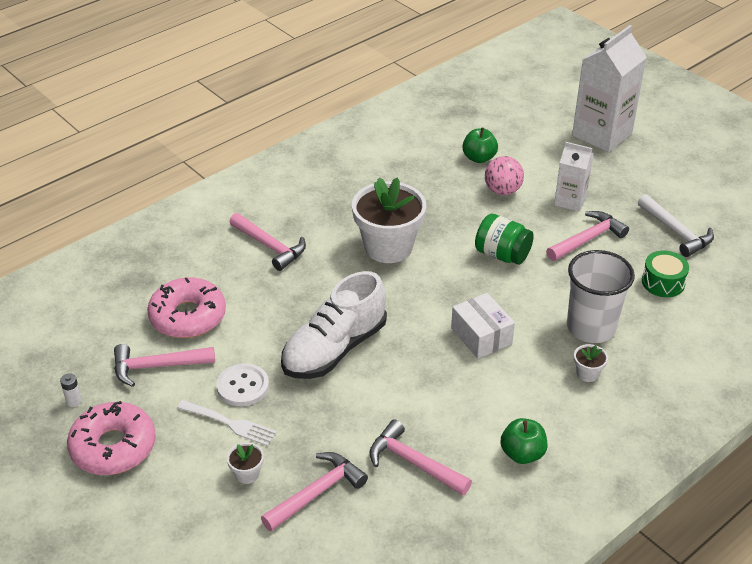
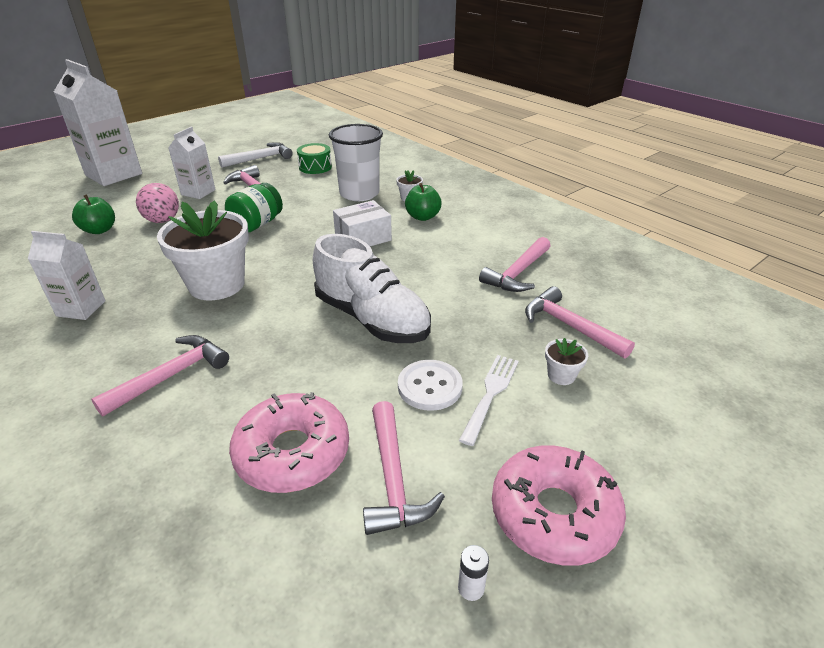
camera: 90 degrees left, 5 degrees down
(354, 183) = (81, 308): none -> white carton
(522, 454) = (496, 226): green apple -> green apple (422, 217)

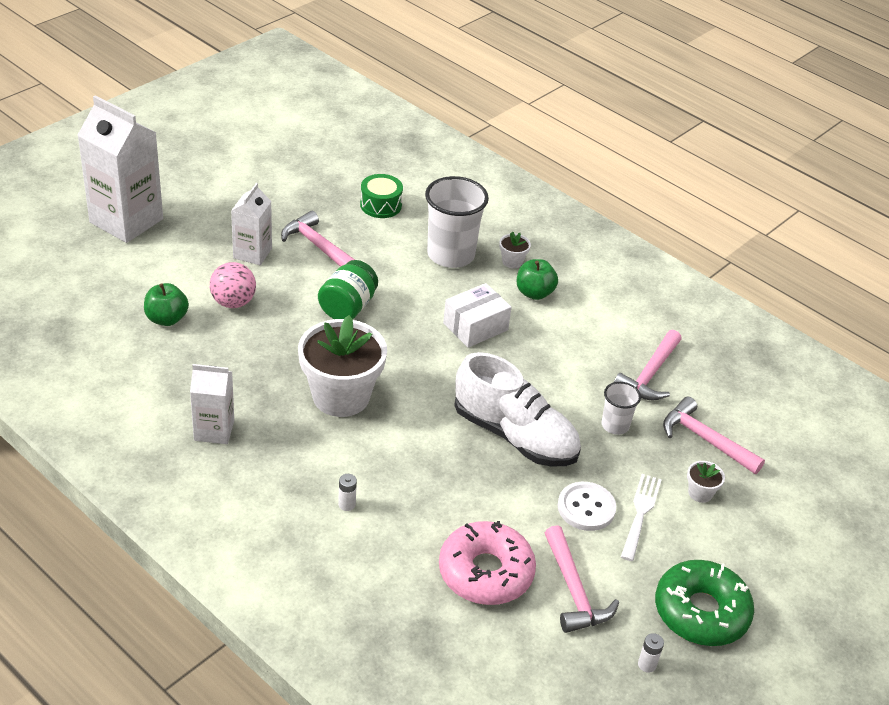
camera: 10 degrees left, 5 degrees up
(170, 376) = (347, 504): pink hammer -> white battery
(260, 159) = (303, 189): white hammer -> none
(476, 312) = (615, 425): none -> white cup
(554, 513) = (701, 612): pink donut -> green donut

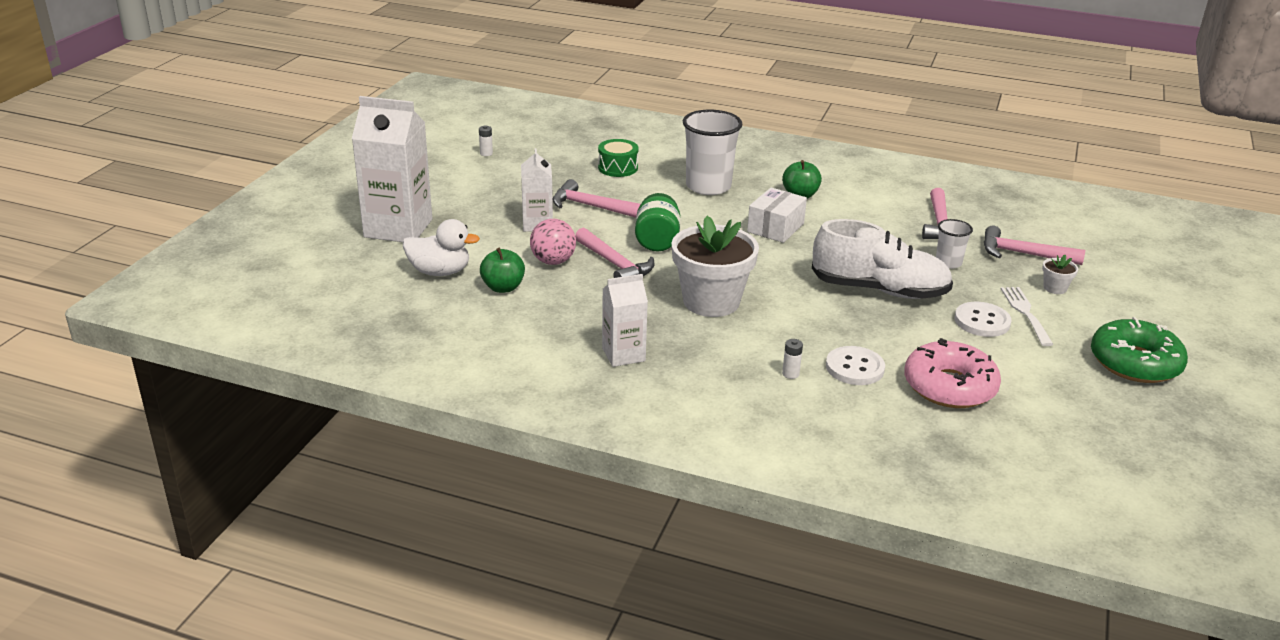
camera: 20 degrees left, 10 degrees down
(125, 283) = (440, 272): none -> white duck
(413, 518) = (854, 368): none -> white button
(512, 261) = (762, 179): white flower pot -> none
(574, 590) = (1029, 378): pink hammer -> pink hammer (615, 264)
(647, 664) = (1133, 409): white battery -> white battery (486, 153)

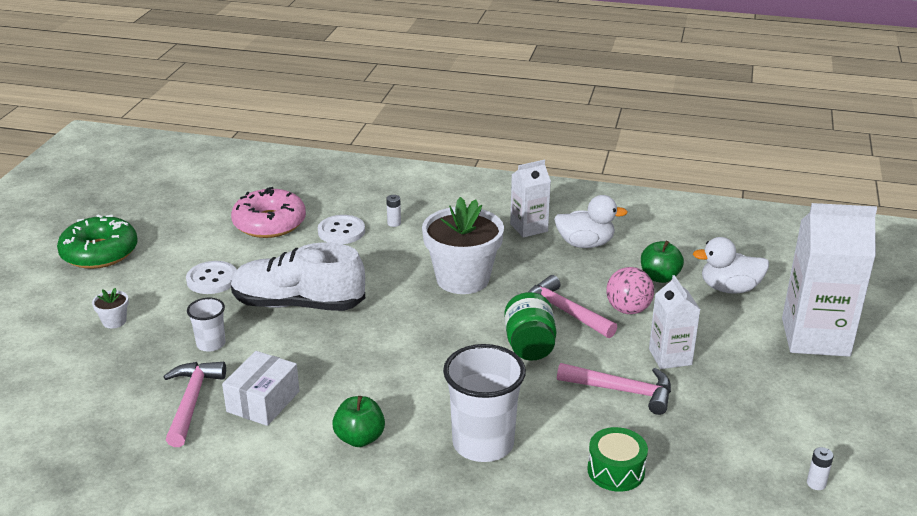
camera: 175 degrees right, 0 degrees up
(564, 329) = (585, 244): none -> white duck
(775, 228) = (396, 377): white box -> white box (263, 401)
(1023, 254) = (117, 364): pink hammer -> none
(1026, 313) = (164, 291): white fork -> none

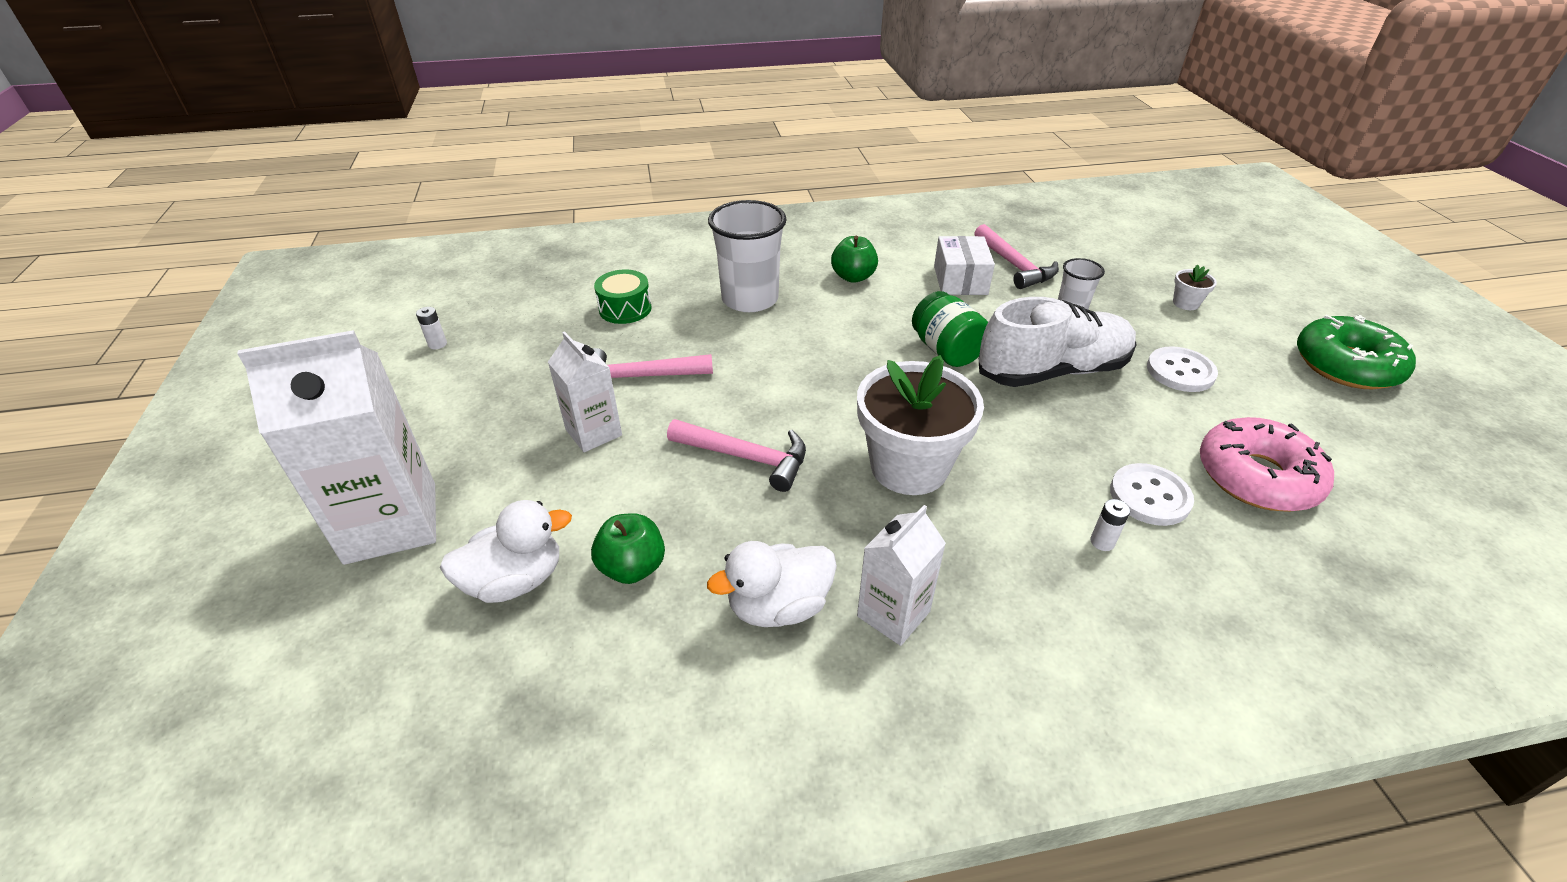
camera: 155 degrees right, 10 degrees up
(529, 345) = (763, 398): green jar -> green jar (946, 351)
(628, 309) = (664, 487): pink ball -> none

